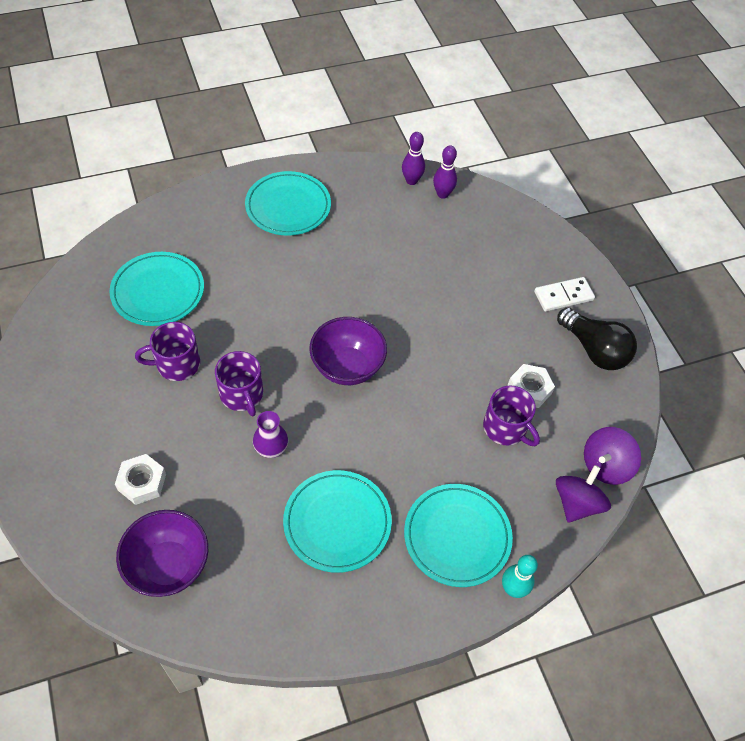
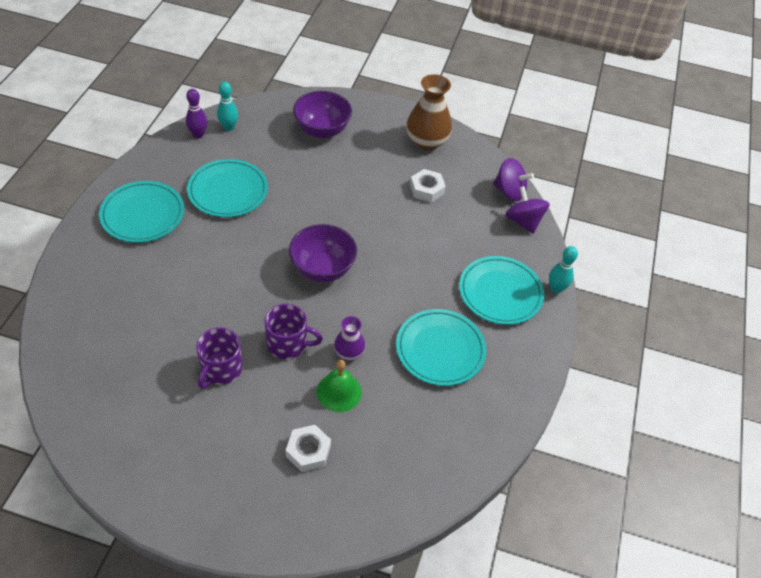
camera: 55 degrees left, 5 degrees down
(158, 292) = (137, 342): turquoise plate -> turquoise plate (228, 191)
(168, 565) = (394, 472): purple bowl -> purple bowl (322, 130)
(221, 467) = (339, 392): none -> green bell
(442, 194) = (229, 127): purple bowling pin -> turquoise bowling pin
(505, 428) = (444, 219): purple mug -> none
(563, 296) = (374, 127): white domino -> none
(594, 350) = (426, 141): black light bulb -> brown vase
(605, 465) = (509, 191): purple spinning top -> purple spinning top turned 60 degrees counterclockwise

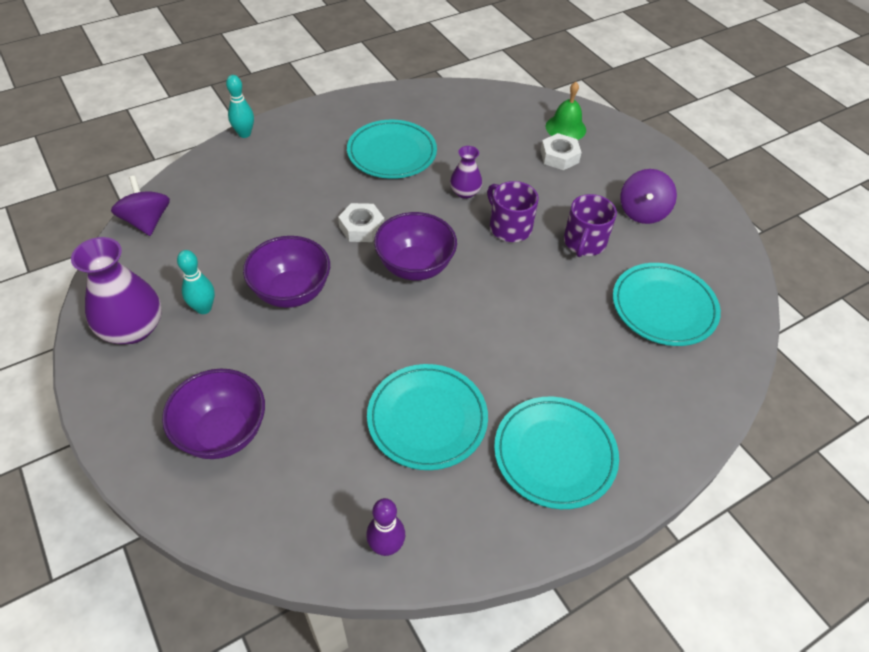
camera: 135 degrees left, 0 degrees up
(221, 369) = (584, 242): purple mug -> purple mug turned 135 degrees clockwise
(229, 127) = (333, 529): turquoise bowling pin -> turquoise bowling pin (204, 308)
(339, 392) = (501, 174): green bell -> green bell (565, 128)
(375, 207) = (291, 292): none -> purple bowl
(426, 141) = (133, 328): brown vase -> purple vase
(427, 189) = (217, 275): white nut -> white nut (361, 227)
(500, 293) = (291, 157): turquoise plate -> turquoise plate (664, 307)
(523, 221) = (181, 191): purple spinning top -> purple spinning top (642, 212)

